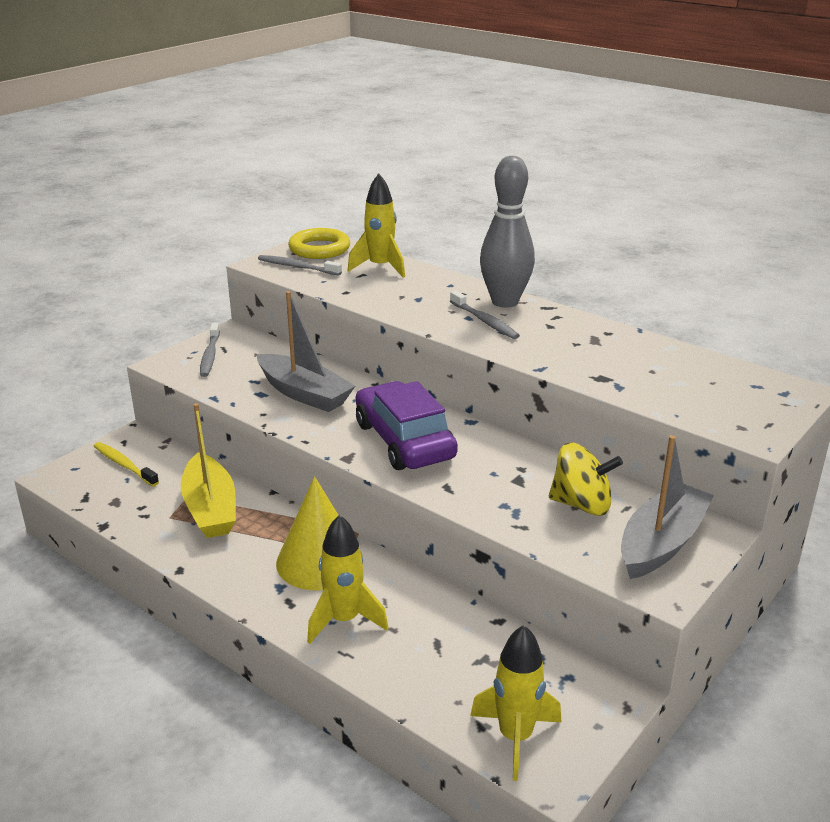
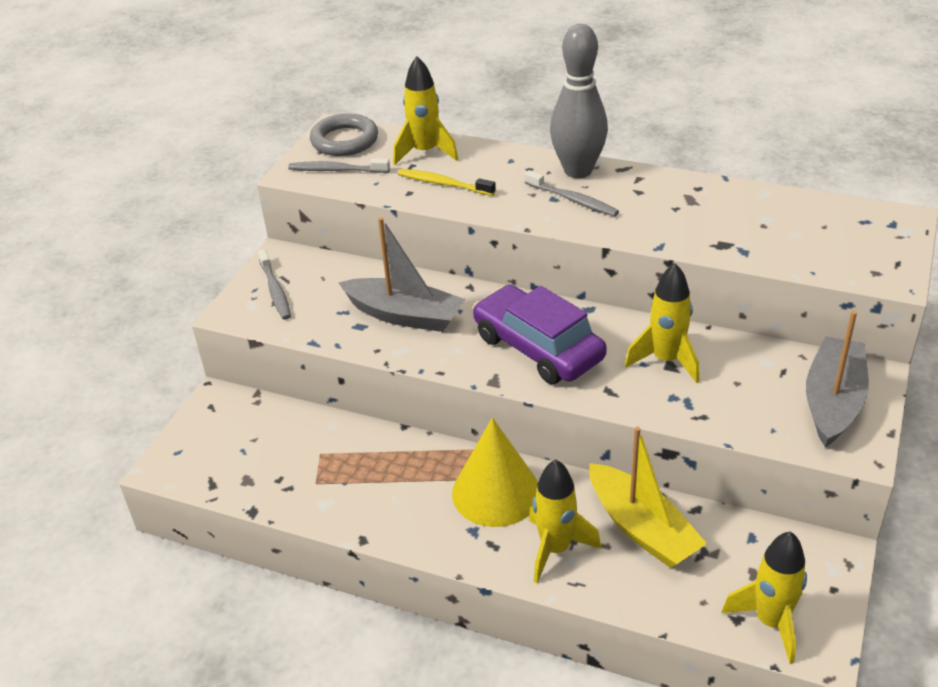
camera: 15 degrees left, 10 degrees up
(124, 465) = (229, 434): yellow toothbrush -> yellow toothbrush (443, 184)
(210, 508) = (352, 462): yellow boat -> yellow boat (641, 528)
(319, 249) = (344, 140): yellow ring -> grey ring
(516, 475) = (666, 360): none -> yellow rocket
(581, 504) = (742, 378): yellow spinning top -> none

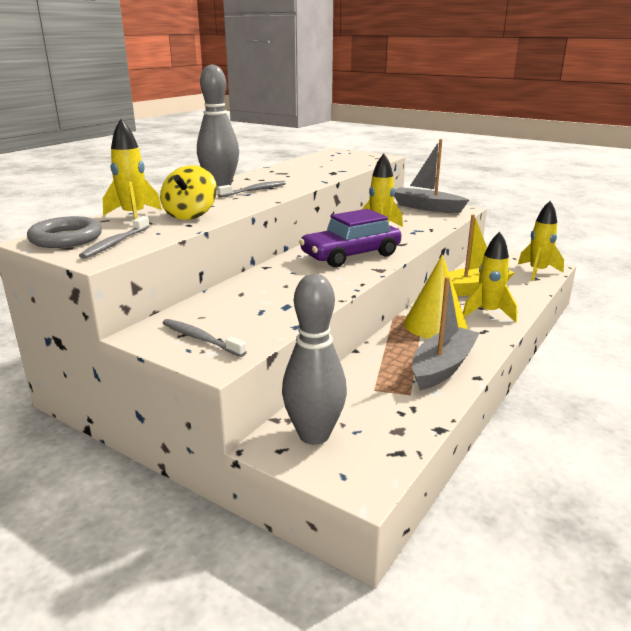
camera: 80 degrees left, 15 degrees down
(234, 423) = (314, 435): none -> grey bowling pin
(275, 290) = (201, 339): grey toothbrush -> grey toothbrush turned 135 degrees counterclockwise
(404, 315) = (284, 289): grey boat -> grey boat (442, 367)
(443, 184) = (190, 215): yellow toothbrush -> yellow spinning top

